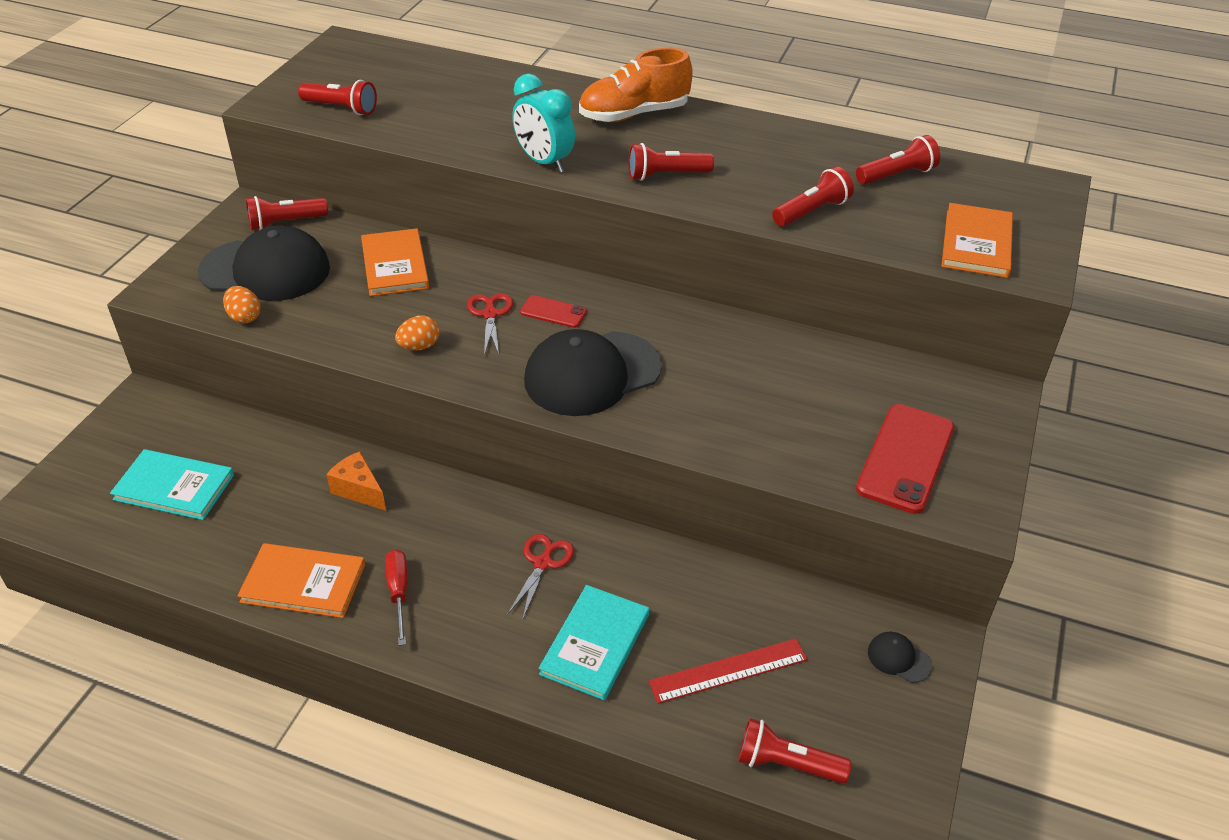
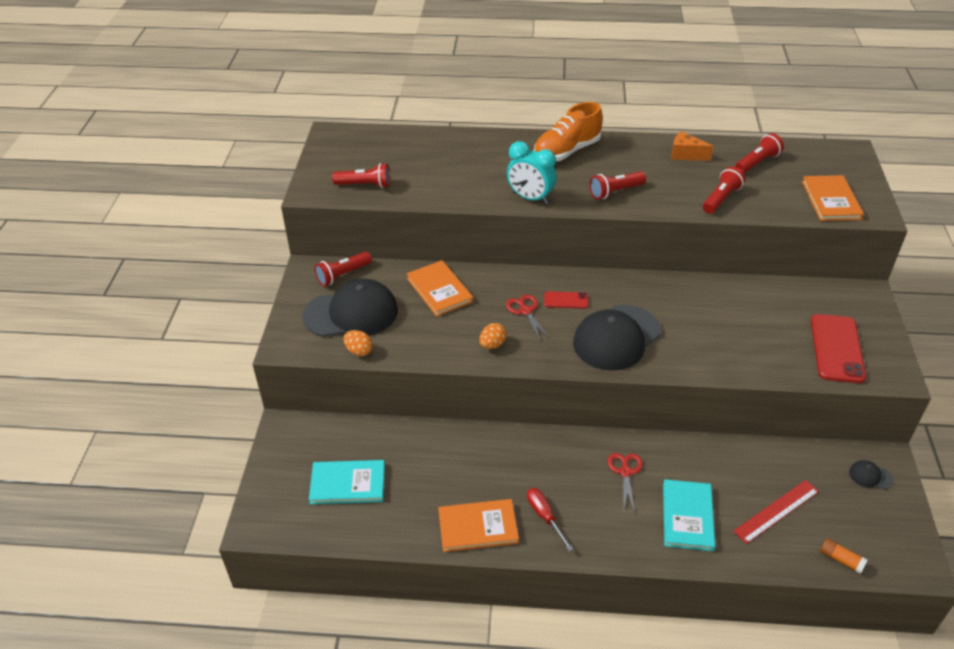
camera: 15 degrees left, 0 degrees up
(359, 490) = (477, 453): orange cheese -> orange cheese (685, 155)
(786, 764) = (841, 559): red flashlight -> orange glue stick

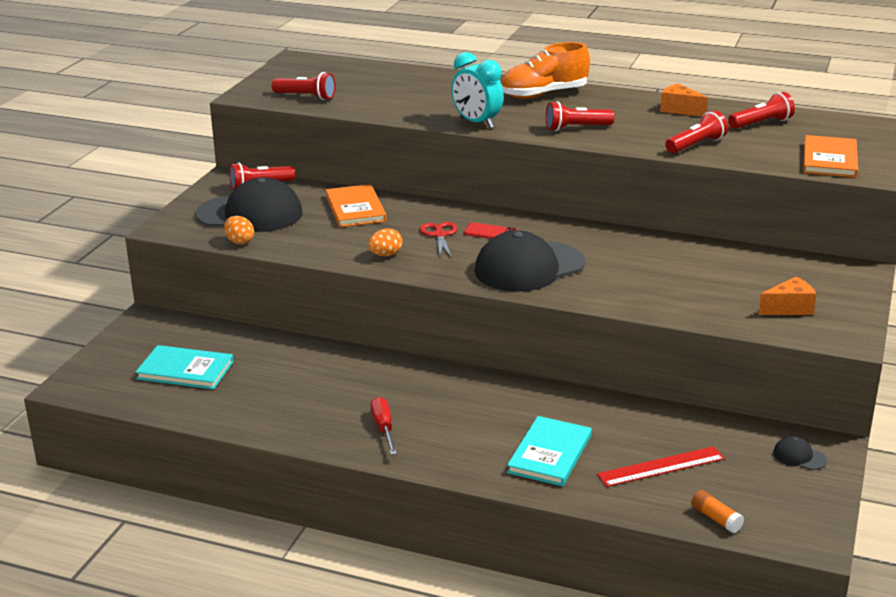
camera: 15 degrees right, 15 degrees down
(478, 527) = (304, 424): orange book -> none
(625, 472) = (499, 408): red scissors -> none
(836, 348) = (789, 308): red phone -> orange cheese

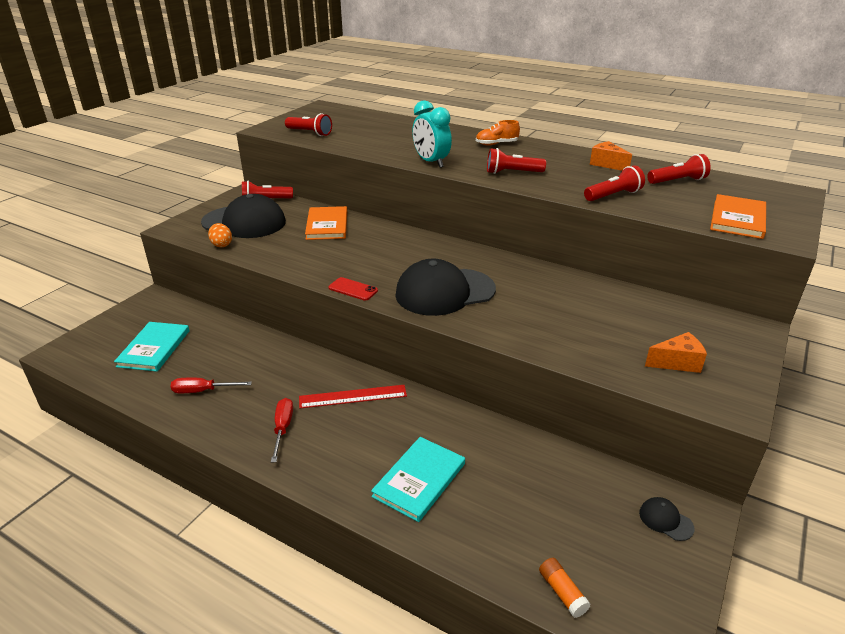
camera: 10 degrees right, 5 degrees up
(185, 370) = (154, 348): turquoise book -> turquoise book turned 75 degrees clockwise
(272, 405) = (203, 391): none -> red screwdriver
(385, 255) = (329, 268): orange egg -> none
(439, 235) = (382, 254): red scissors -> none
(491, 233) = (425, 256): red phone -> red phone (353, 289)
(543, 94) = (496, 144): orange shoe -> orange shoe, size x0.57
(661, 467) = (522, 512): red ruler -> red ruler (353, 396)

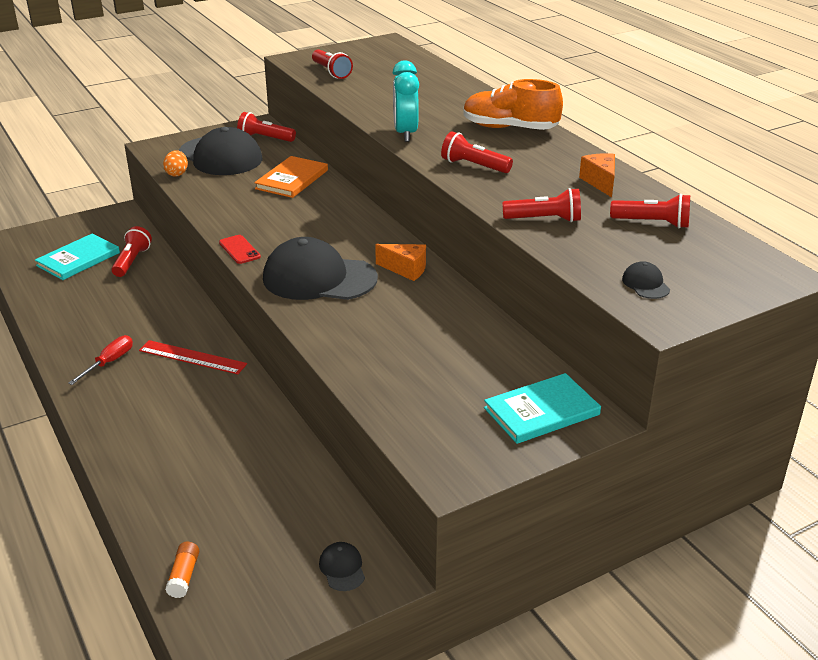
camera: 30 degrees right, 0 degrees up
(203, 391) = (80, 309): red screwdriver -> none
(209, 334) = (132, 261): none -> red flashlight
(419, 480) = (170, 446): turquoise book -> turquoise book (541, 411)
(496, 144) = (509, 128): orange shoe -> orange shoe, size x1.76
(677, 363) = (454, 419): orange cheese -> orange cheese (406, 269)
(737, 219) = (645, 284): orange book -> black cap

